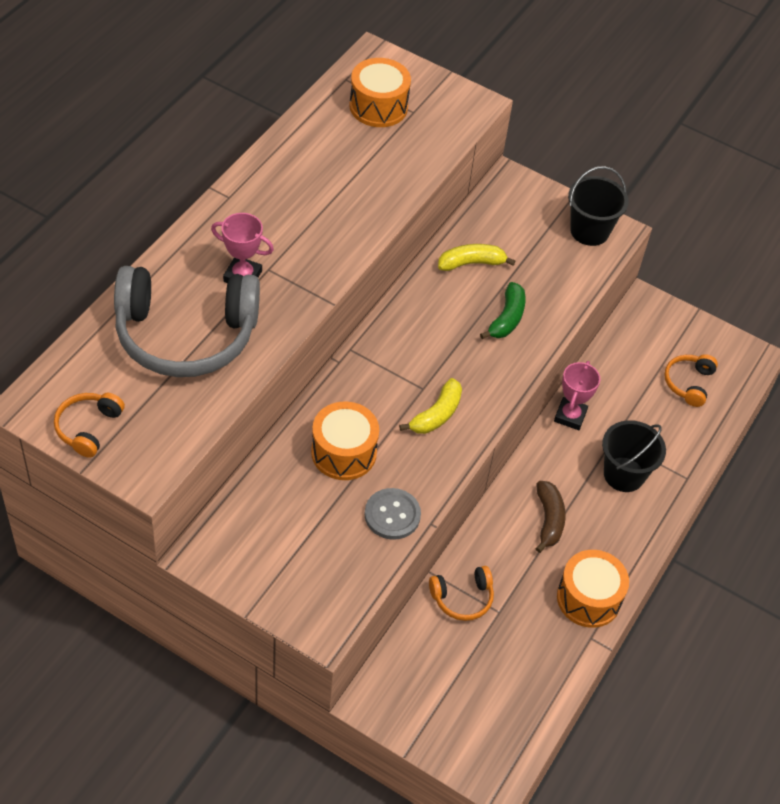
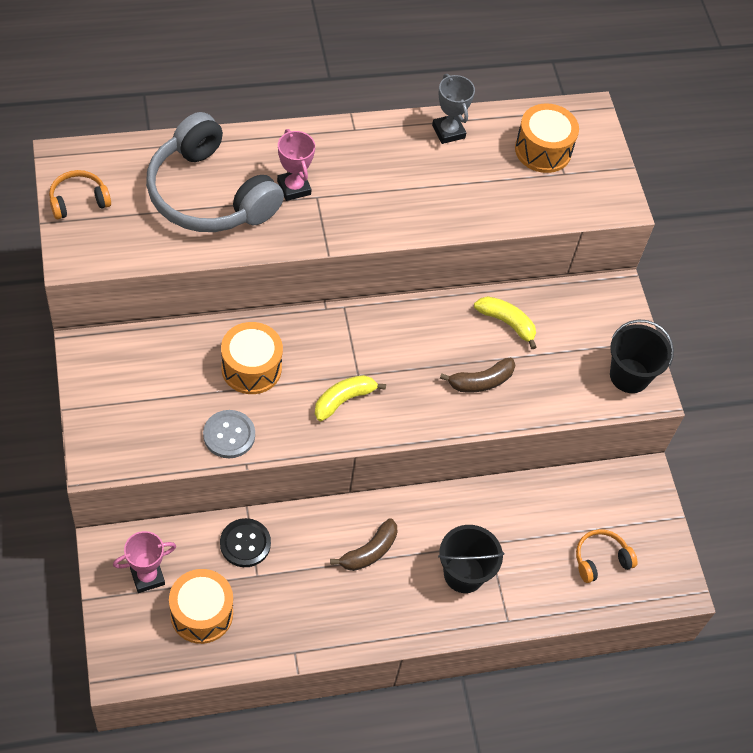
camera: 45 degrees right, 5 degrees up
(298, 145) = (448, 131): none -> grey trophy
(436, 415) = (344, 400): yellow banana -> yellow banana turned 150 degrees clockwise
(462, 598) = (245, 543): orange headphones -> black button
(507, 318) = (481, 381): green banana -> brown banana
(570, 416) = (478, 500): pink trophy -> pink trophy (147, 576)
(588, 598) = (327, 627): orange drum -> orange drum (201, 613)

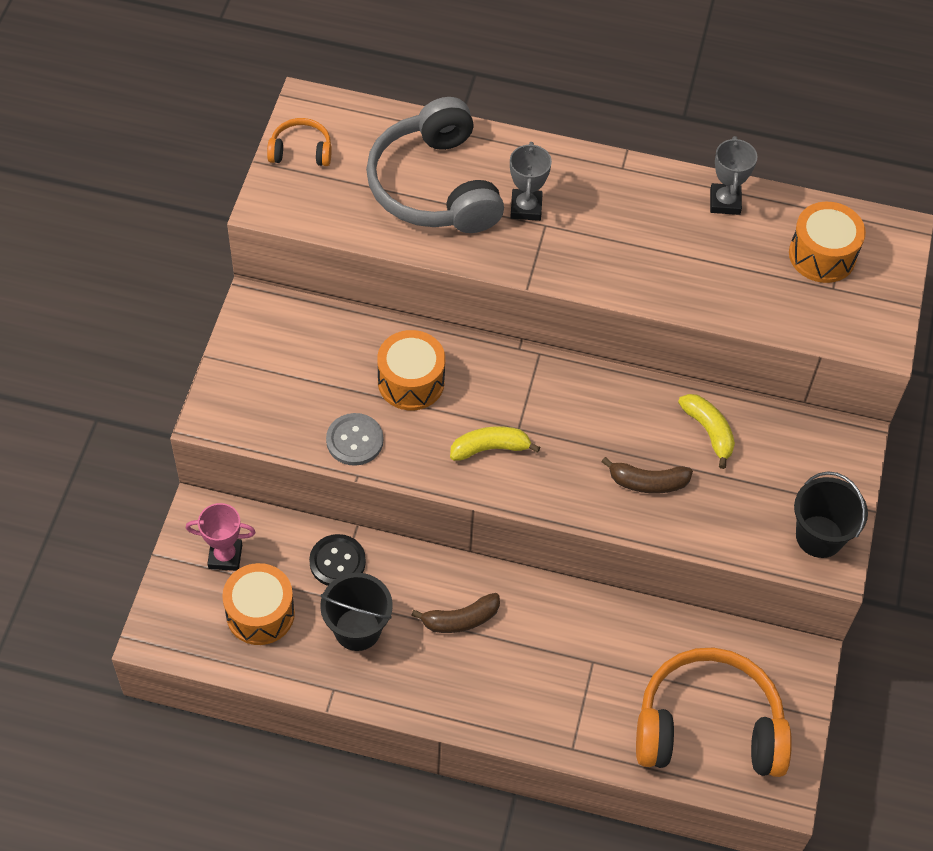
camera: 30 degrees right, 0 degrees up
(294, 188) = (526, 208): pink trophy -> grey trophy
(464, 574) = (549, 681): black bucket -> black bucket (357, 629)
(600, 559) = (708, 726): orange headphones -> orange headphones, size x2.21

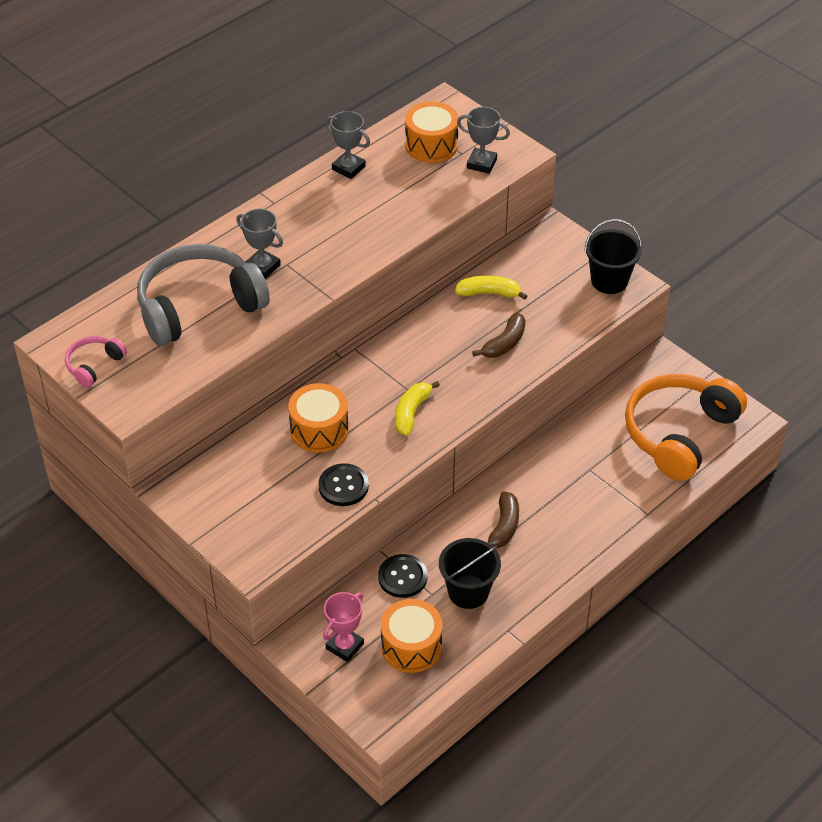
camera: 55 degrees left, 10 degrees down
(301, 151) = (94, 365): orange headphones -> pink headphones
(354, 440) = (343, 486): grey button -> black button
(434, 186) = (198, 306): grey headphones -> grey headphones turned 135 degrees clockwise
(833, 315) = (481, 163): none -> grey trophy

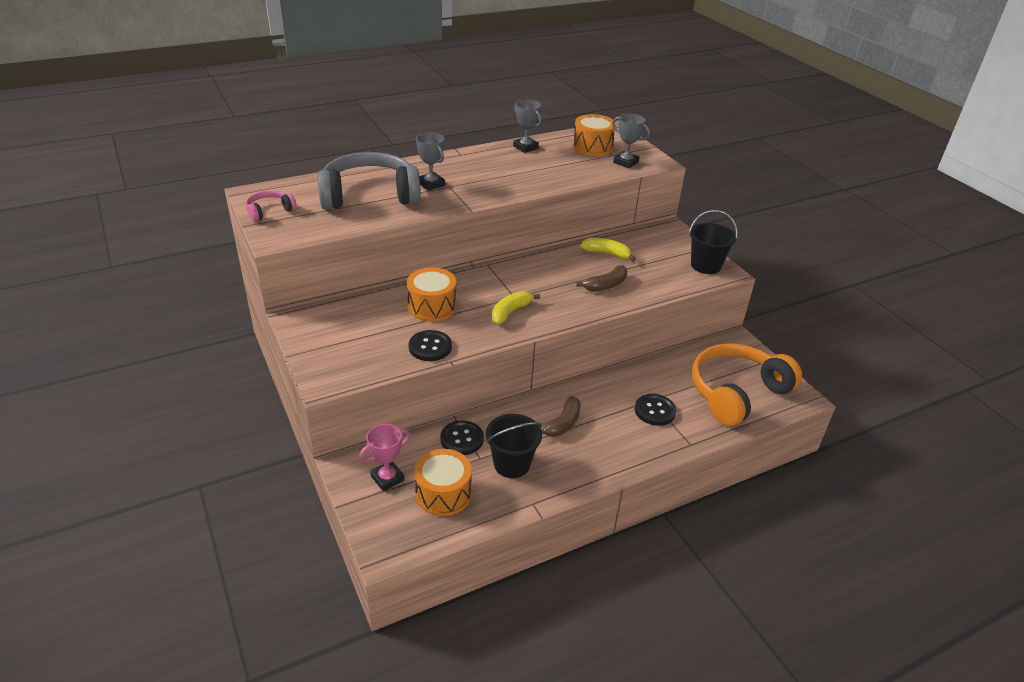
camera: 15 degrees right, 10 degrees down
(597, 482) = (655, 411): none -> black button

